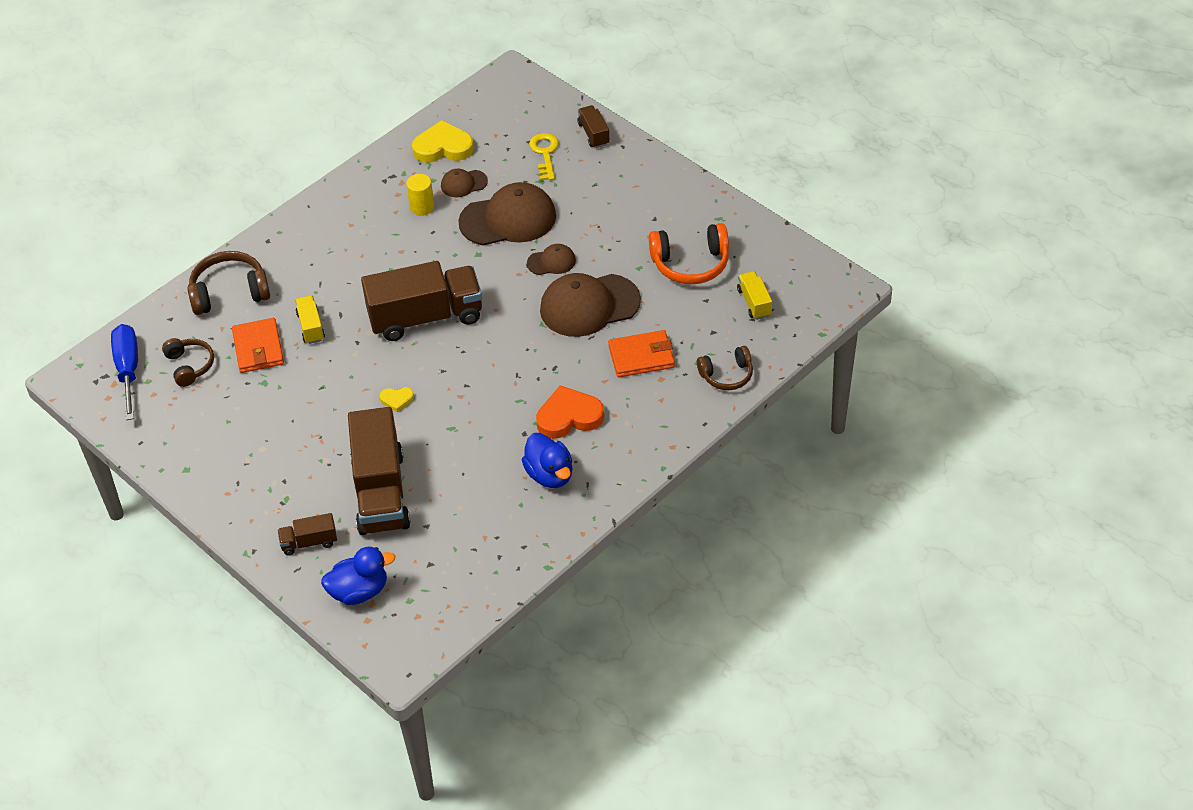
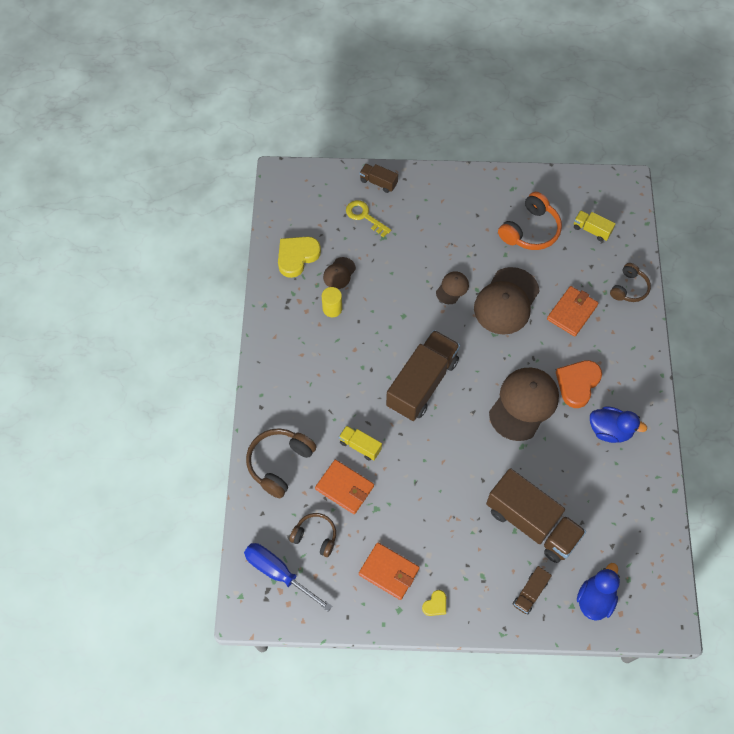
camera: 45 degrees left, 15 degrees up
(214, 436) = (389, 572): none -> orange wallet
(397, 400) = (469, 453): yellow heart -> yellow heart (435, 604)
(508, 219) = (394, 278): brown cap -> brown cap (524, 404)

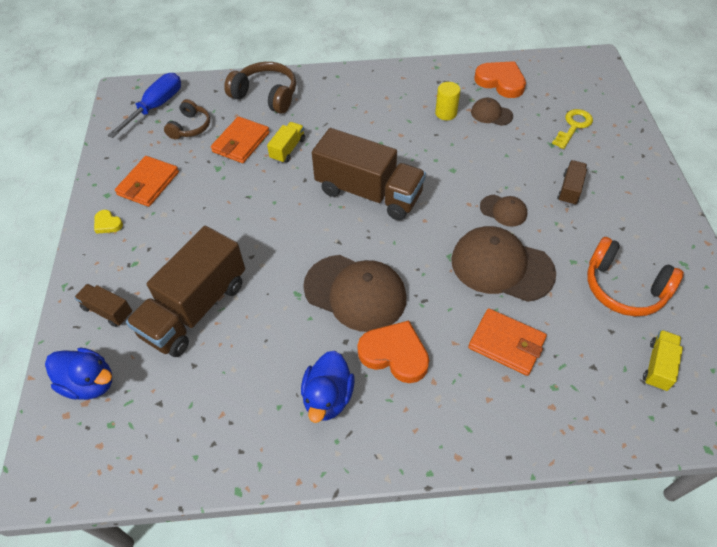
camera: 85 degrees right, 10 degrees down
(297, 257) = (501, 82): yellow heart -> orange heart
(378, 182) = (626, 133): brown truck -> brown truck (570, 189)
(629, 288) = (572, 422): brown headphones -> none

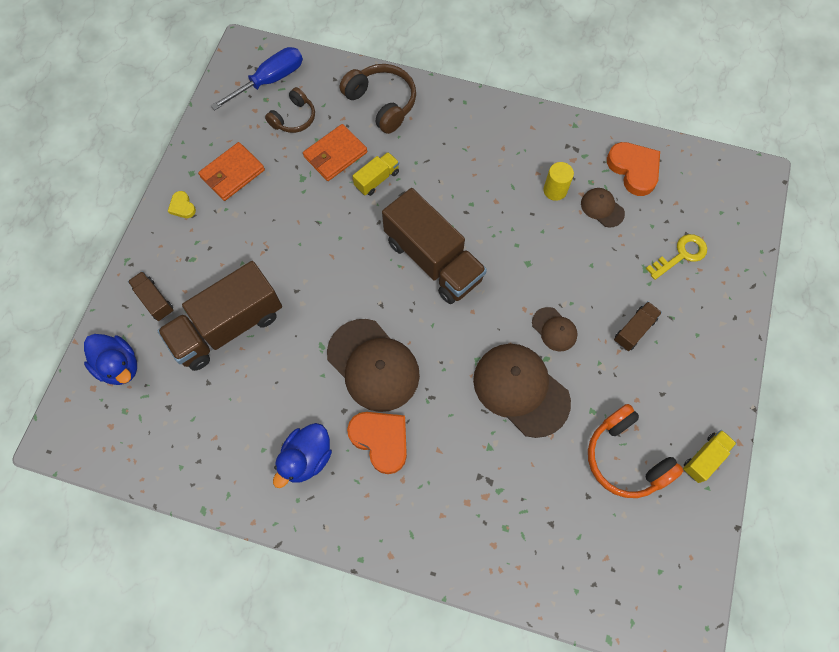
camera: 20 degrees right, 15 degrees up
(506, 343) = (484, 470): orange wallet -> none
(658, 366) = (611, 547): yellow truck -> yellow truck (704, 458)

